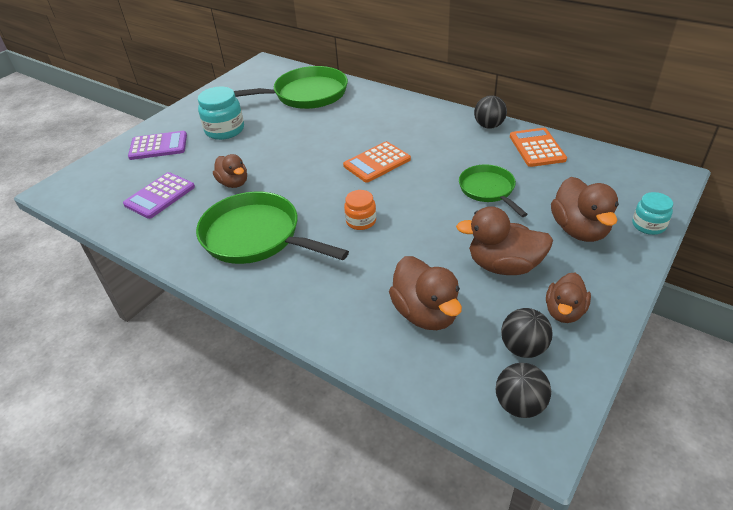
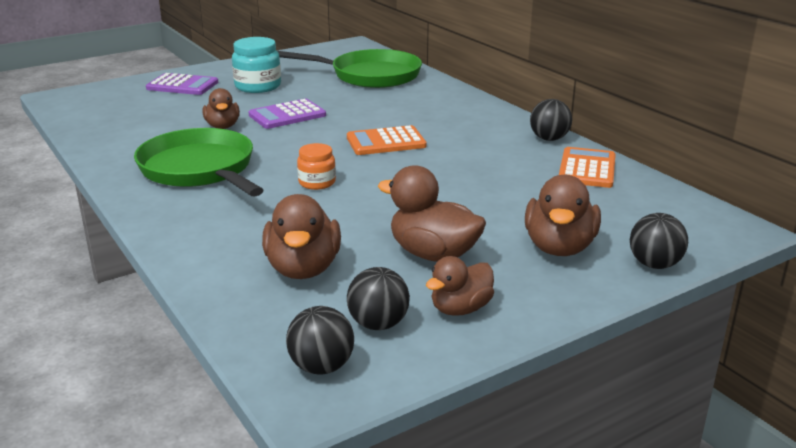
camera: 20 degrees right, 15 degrees down
(160, 196) = (144, 120): purple calculator -> purple calculator (287, 115)
(488, 190) = (487, 190): green pan -> none
(648, 225) = (654, 264): turquoise jar -> black ball

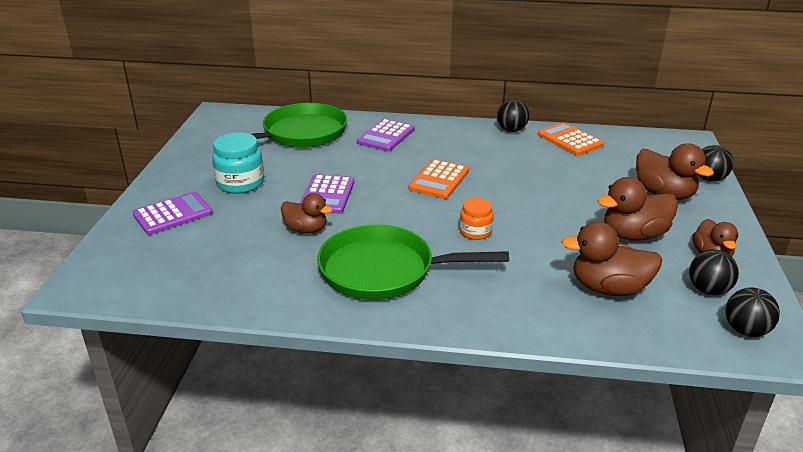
camera: 50 degrees left, 5 degrees up
(303, 269) = (608, 288): brown duck -> brown duck turned 150 degrees clockwise
(427, 100) = (386, 136): none -> purple calculator

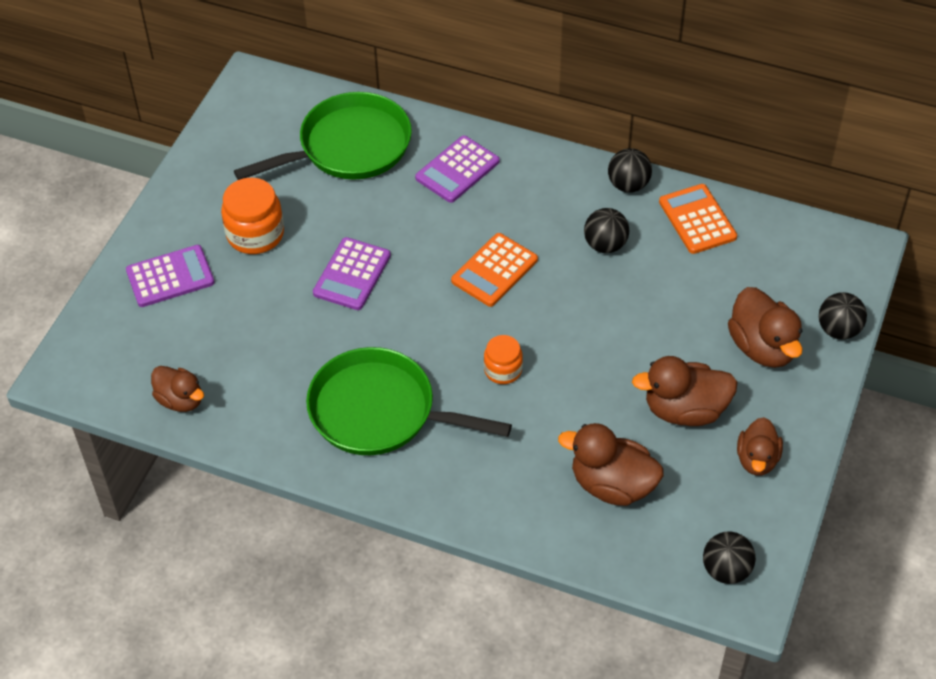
camera: 15 degrees right, 20 degrees up
(240, 183) = (255, 234): turquoise jar -> orange jar
(306, 229) = (313, 330): brown duck -> brown duck (180, 400)
(708, 290) = (721, 509): black ball -> black ball (605, 245)

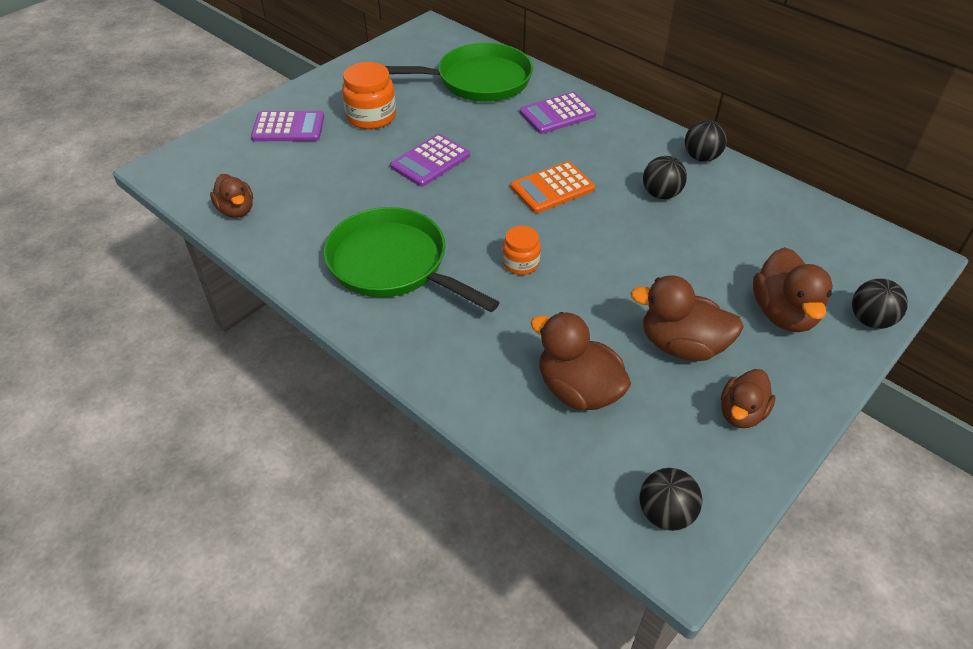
camera: 20 degrees right, 5 degrees down
(697, 219) = (755, 197): orange calculator -> none

